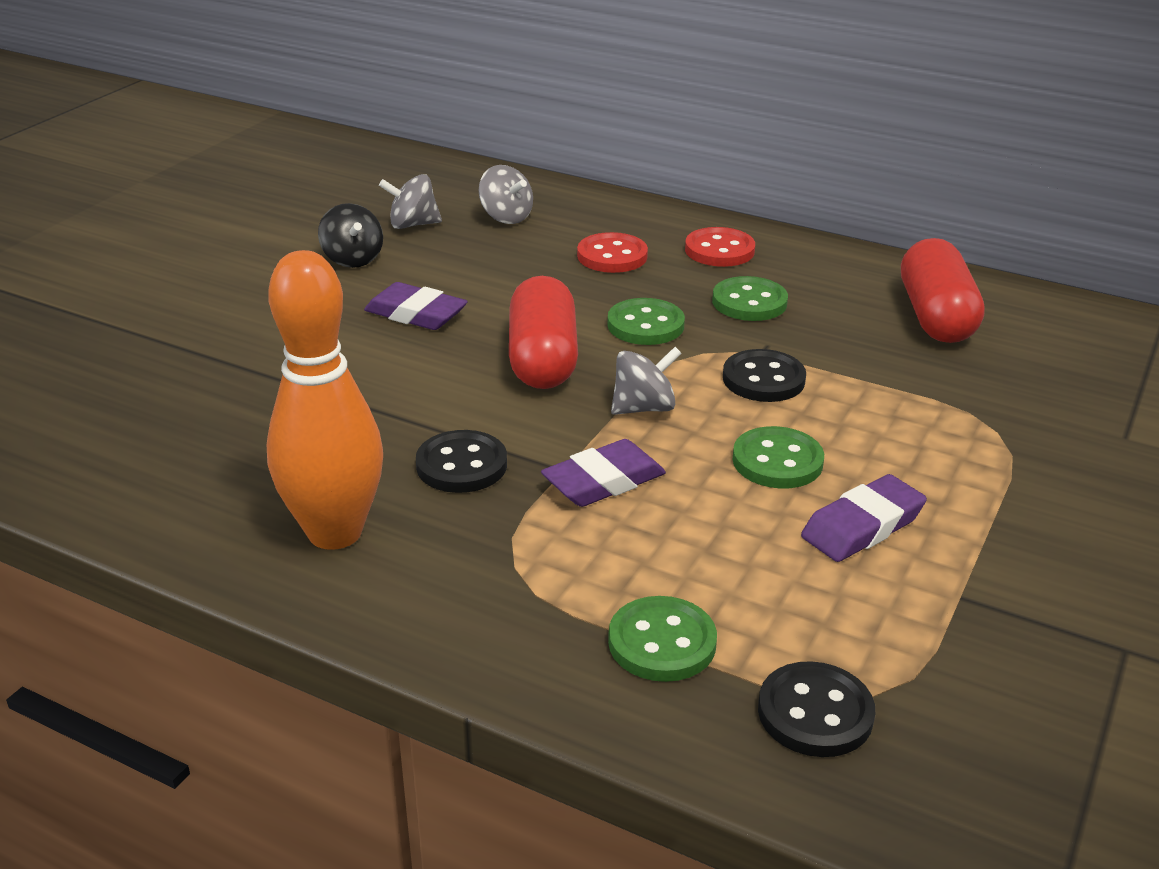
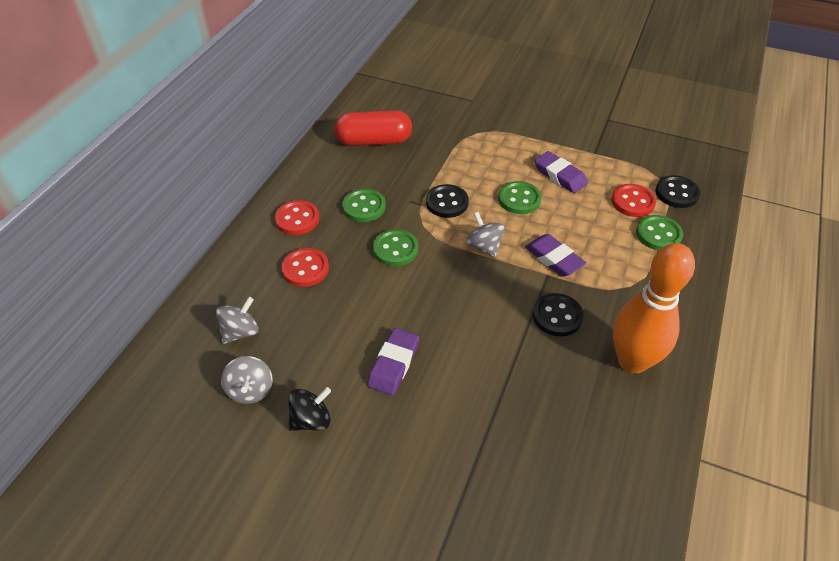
camera: 95 degrees left, 15 degrees up
(542, 359) = (442, 292): red capsule -> none
(776, 624) = (632, 202): none -> red button

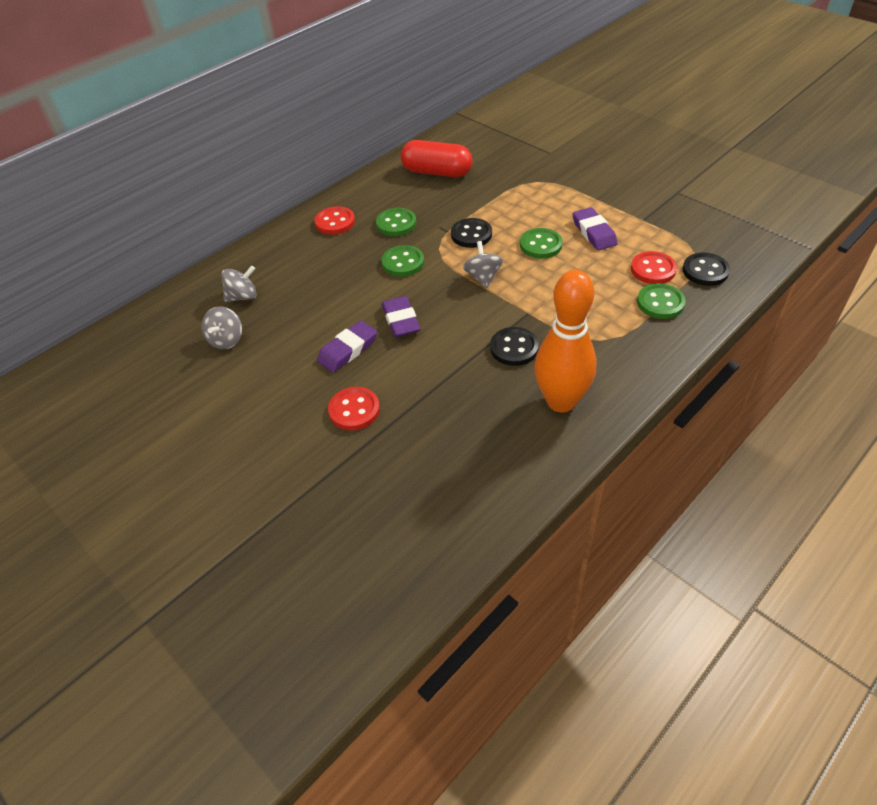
camera: 25 degrees right, 0 degrees up
(305, 269) = (319, 261): red button -> red button (354, 410)
(311, 420) = (259, 373): black spinning top -> none
(554, 258) = (542, 301): purple eraser -> purple eraser (401, 320)

